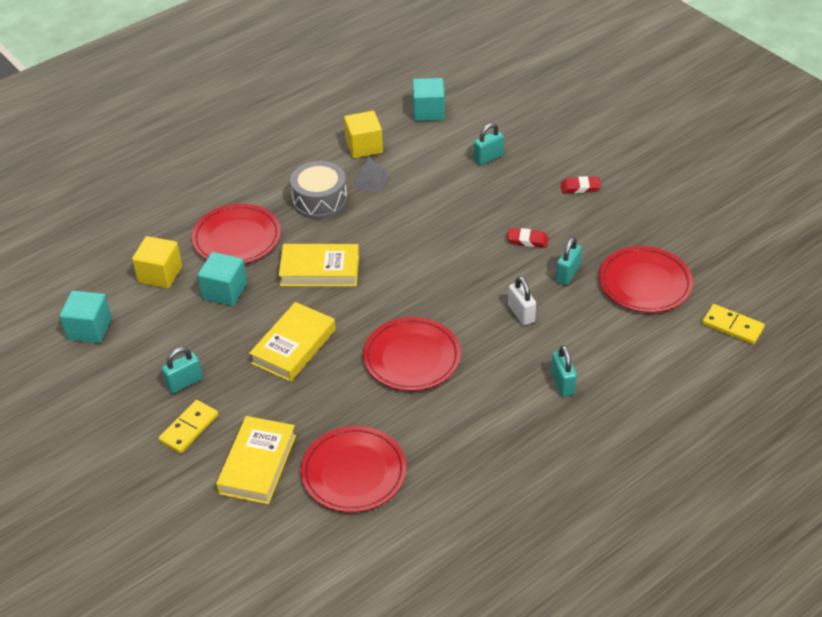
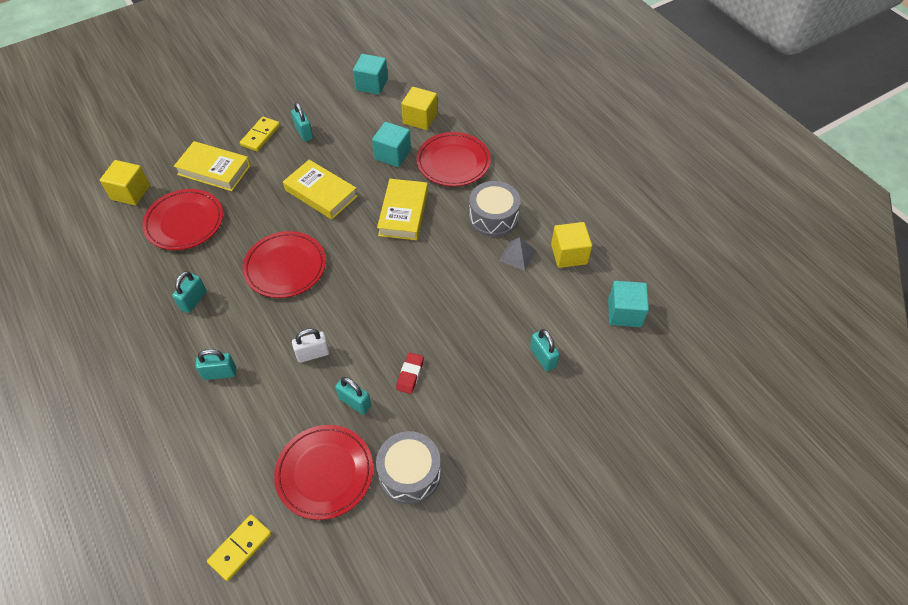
camera: 95 degrees right, 10 degrees up
(189, 428) = (260, 135): yellow domino -> yellow domino turned 75 degrees clockwise
(305, 550) = (130, 192): none -> yellow cube
(474, 430) = (193, 300): none -> turquoise padlock
(580, 187) = (484, 439): red eraser -> none
(626, 229) = (409, 473): none -> grey drum

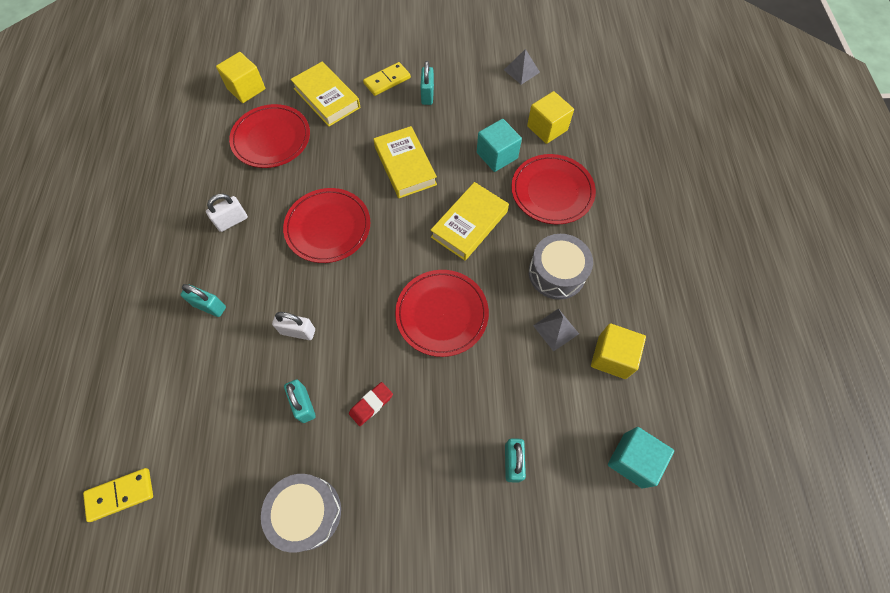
camera: 30 degrees right, 10 degrees up
(193, 300) = (232, 221): turquoise padlock -> white padlock
(325, 473) = (233, 463): red plate -> red plate (442, 314)
(372, 84) = (521, 71): turquoise cube -> grey pyramid

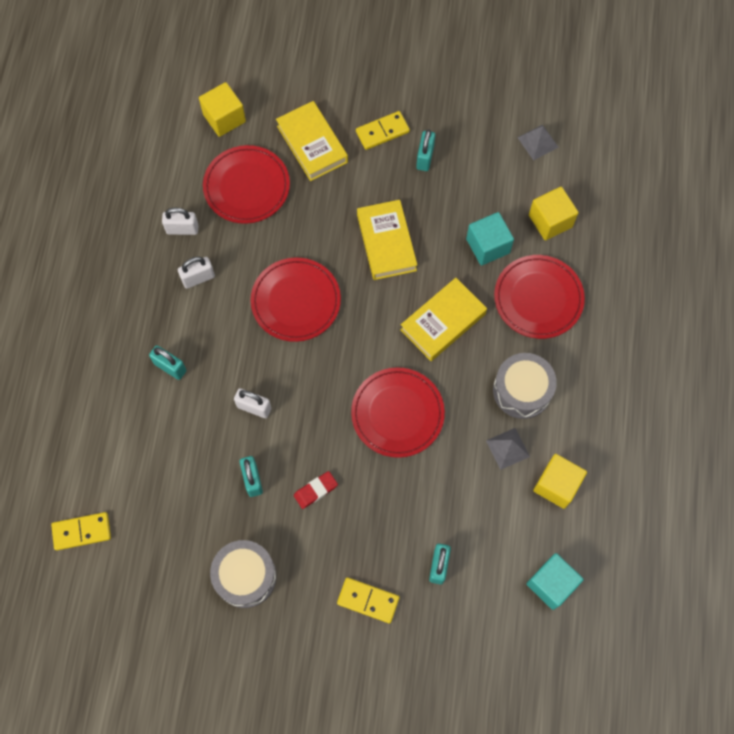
camera: 10 degrees right, 5 degrees up
(214, 182) = (182, 229): none -> white padlock
(444, 515) = (368, 600): none -> yellow domino

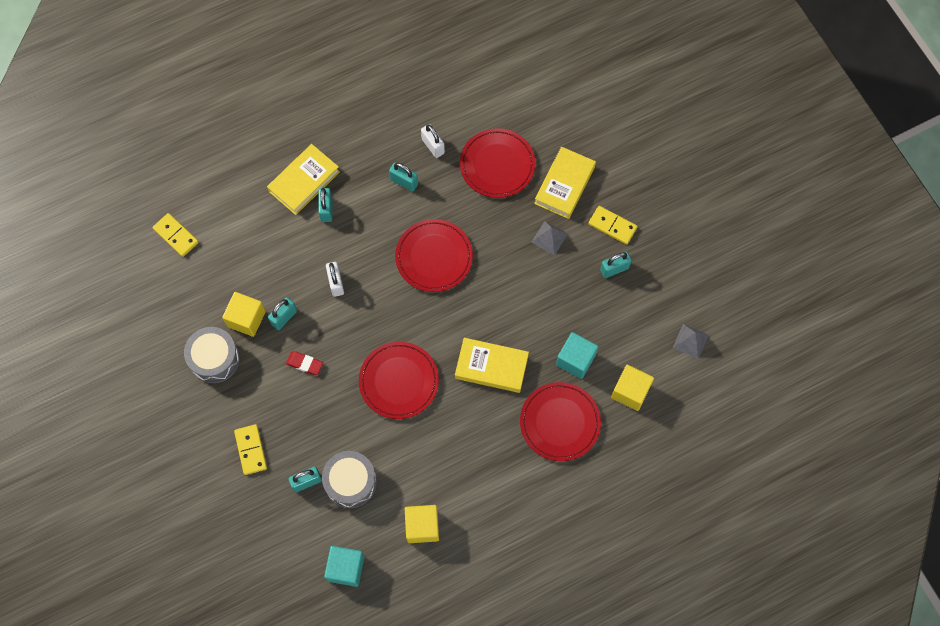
camera: 55 degrees right, 0 degrees up
(198, 278) = (404, 182): white padlock -> turquoise padlock
(224, 118) = (539, 113): yellow cube -> yellow cube (246, 319)
(386, 242) = (524, 287): yellow book -> yellow book (304, 181)
(507, 448) = (426, 474): grey pyramid -> grey pyramid (549, 238)
(522, 390) = (478, 456): grey drum -> grey drum (350, 482)

